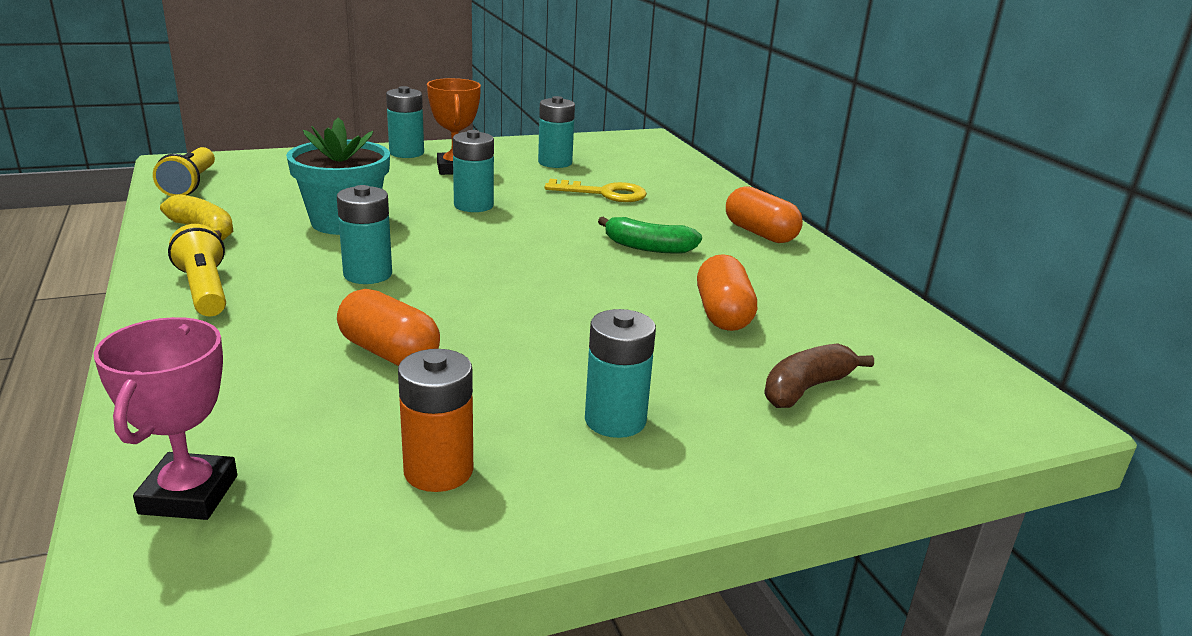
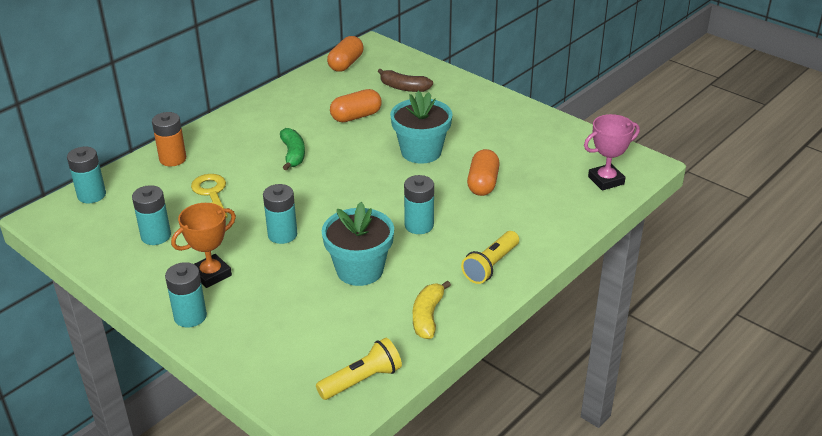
camera: 115 degrees left, 10 degrees up
(438, 471) = (538, 141): orange battery -> orange battery (173, 159)
(551, 333) = (421, 152): none -> turquoise flower pot
(615, 420) = (470, 119): turquoise battery -> turquoise battery (91, 195)
(760, 233) = (237, 126): orange capsule -> orange capsule (346, 64)

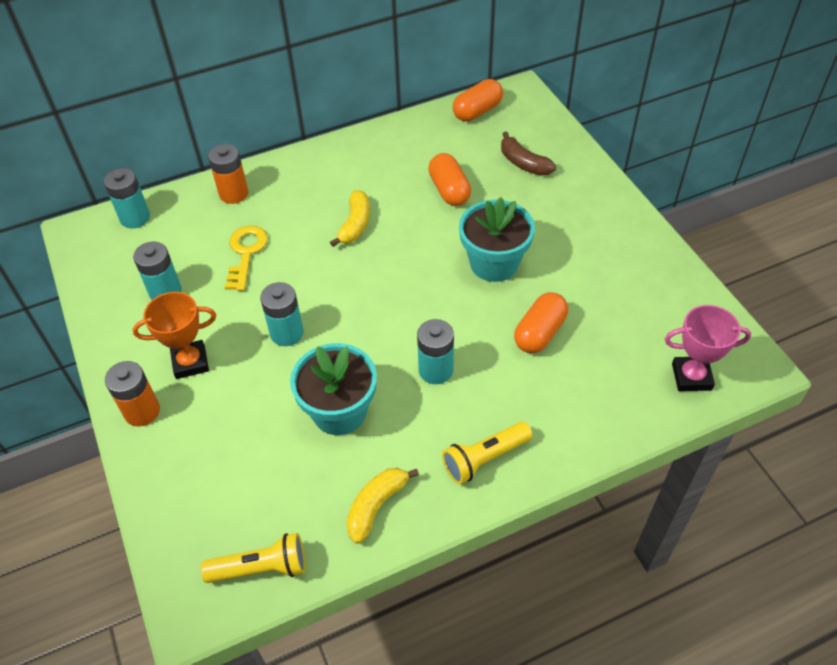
camera: 25 degrees right, 15 degrees up
(190, 316) = (142, 411): turquoise battery -> orange battery
(293, 154) = (355, 224): green banana -> yellow banana
(356, 116) = (449, 190): orange capsule -> orange capsule turned 75 degrees clockwise

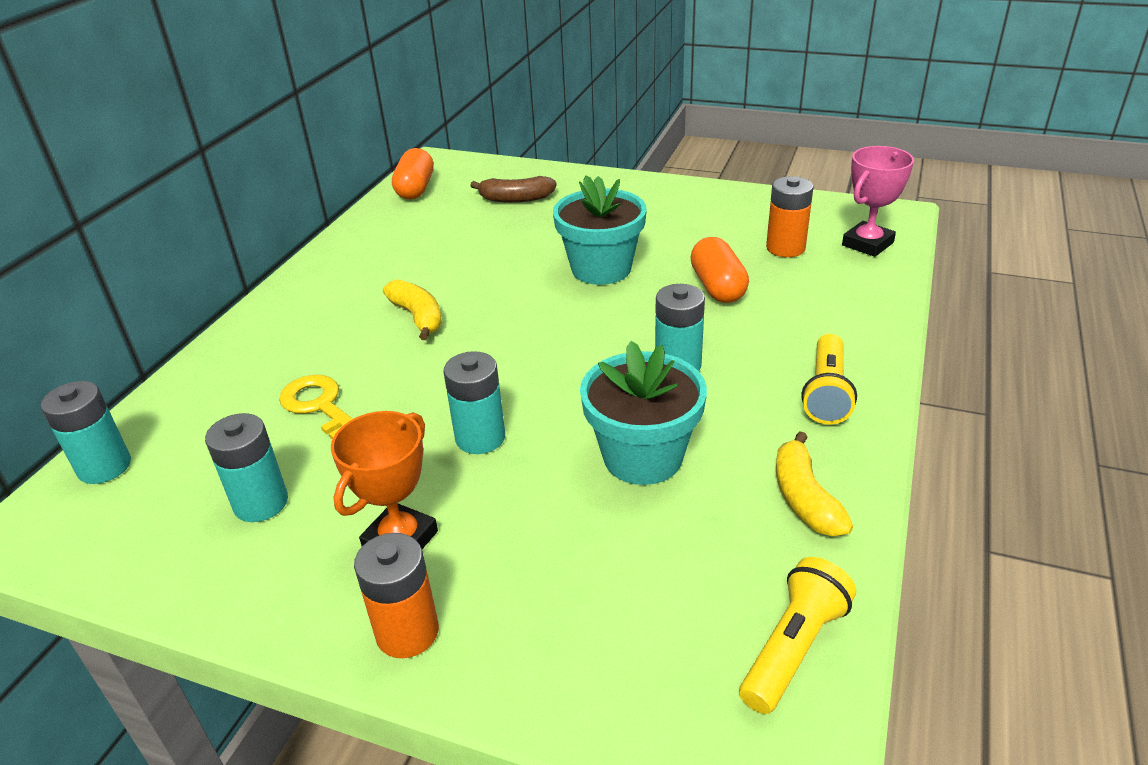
camera: 45 degrees left, 15 degrees down
(233, 193) = (225, 371): orange battery -> orange battery (785, 248)
(449, 190) = (476, 247): orange capsule -> none

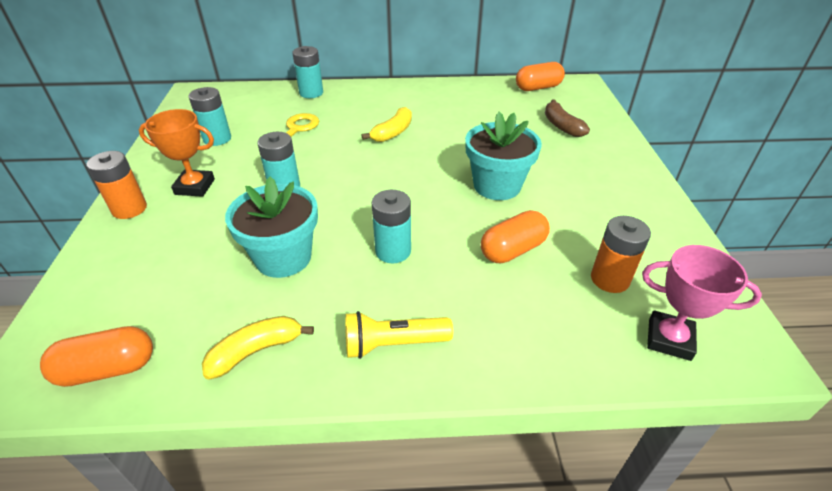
camera: 65 degrees right, 5 degrees up
(104, 467) = (235, 93): turquoise battery -> turquoise battery (311, 93)
(793, 647) = (108, 369): yellow flashlight -> orange capsule

